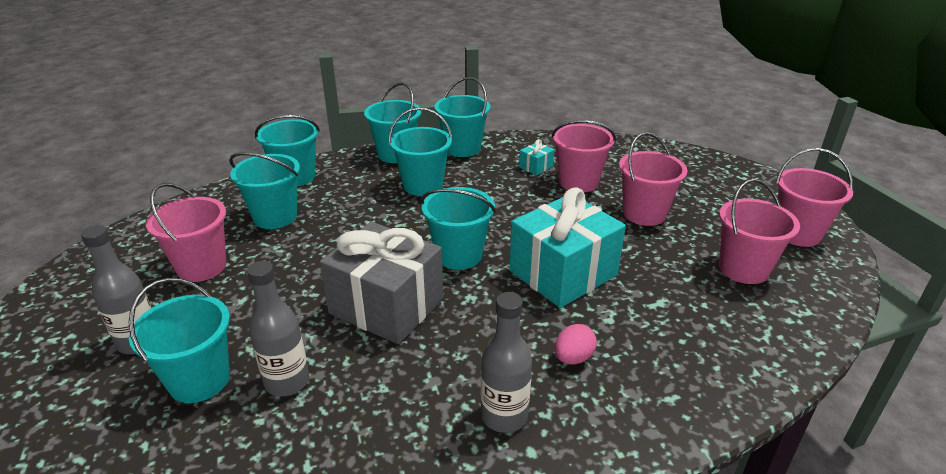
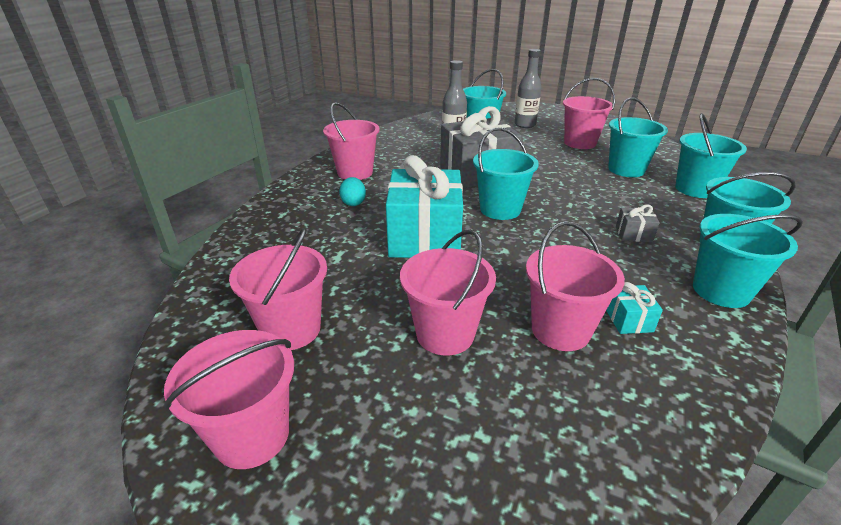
camera: 130 degrees right, 0 degrees up
(423, 185) = (633, 234): turquoise bucket -> grey gift
(504, 416) = (355, 172): grey bottle -> pink bucket
(573, 358) = (353, 203): pink egg -> turquoise egg

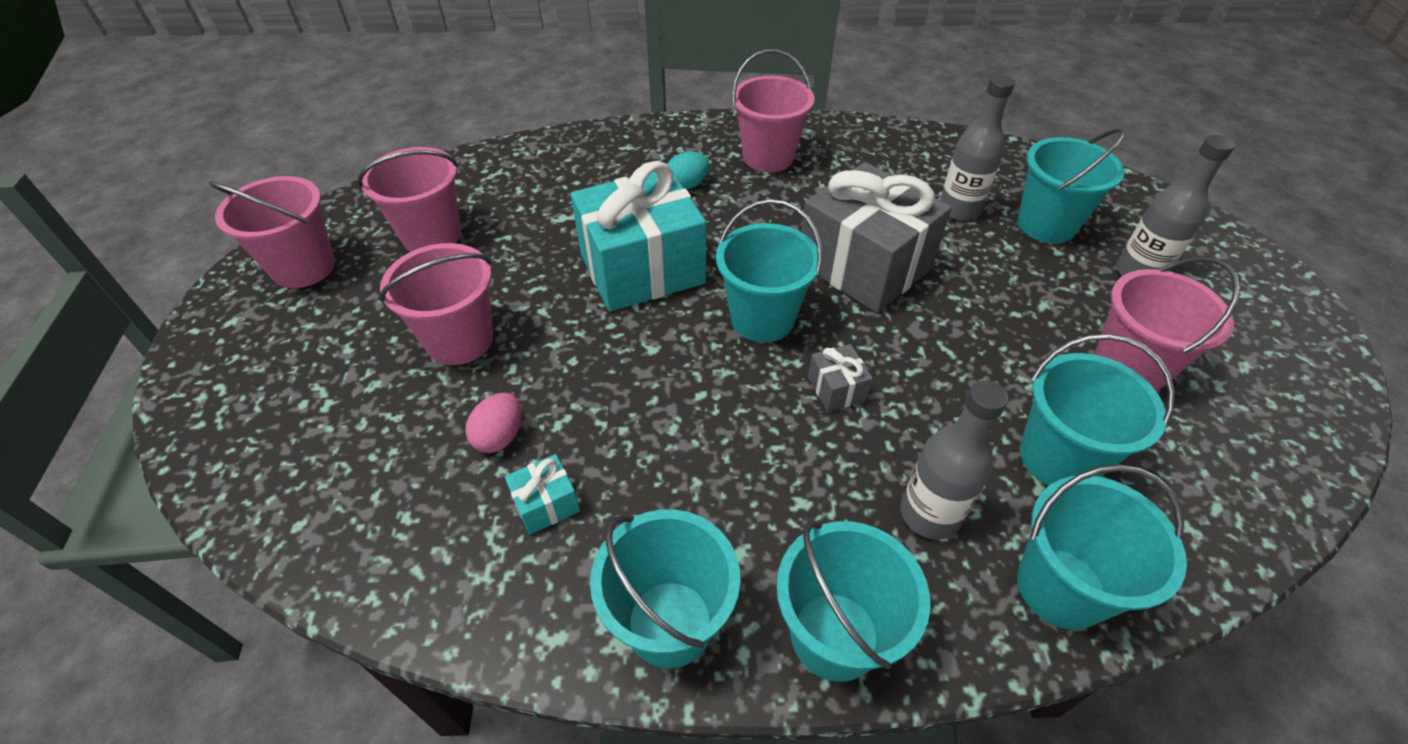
camera: 65 degrees right, 15 degrees up
(560, 330) = (500, 436): pink bucket -> pink egg
(633, 234) = (788, 491): grey gift -> grey gift (836, 389)
(653, 204) = (929, 514): none -> grey bottle

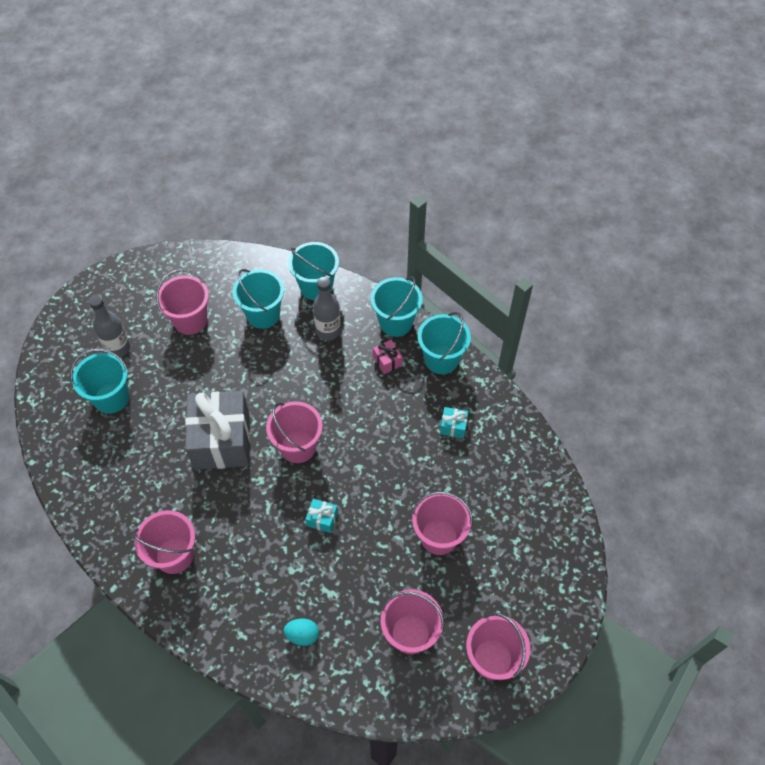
camera: 140 degrees left, 10 degrees up
(500, 436) = (452, 469): pink egg -> none
(642, 268) = (322, 519): turquoise gift -> turquoise gift, size x0.40
(687, 185) = (242, 567): turquoise egg -> turquoise egg (302, 635)
(762, 318) = (298, 447): turquoise bucket -> pink bucket
(768, 537) = (387, 361): none -> pink gift
(836, 389) = (305, 393): grey gift -> none
(959, 210) = (134, 437): grey bottle -> none

